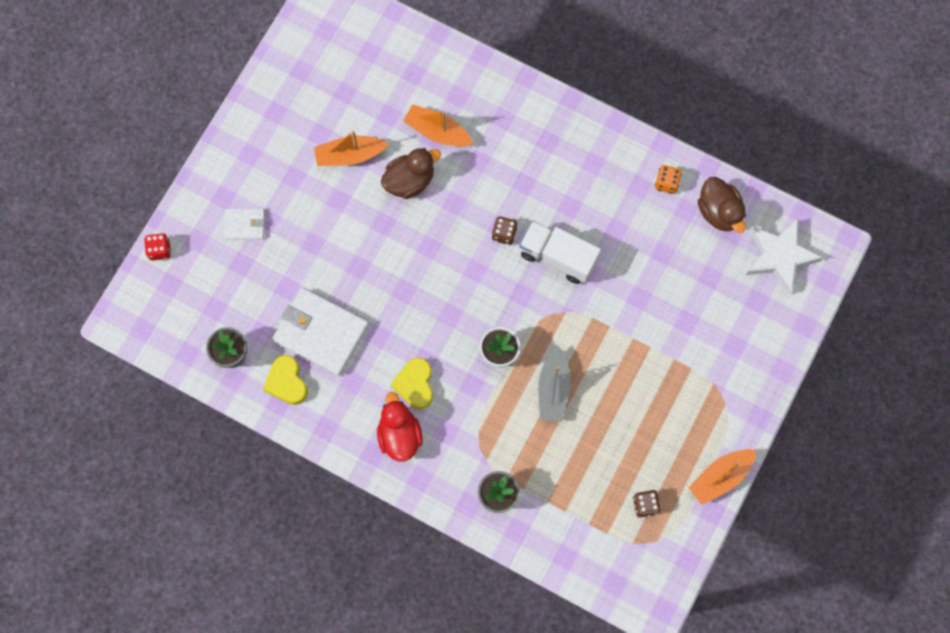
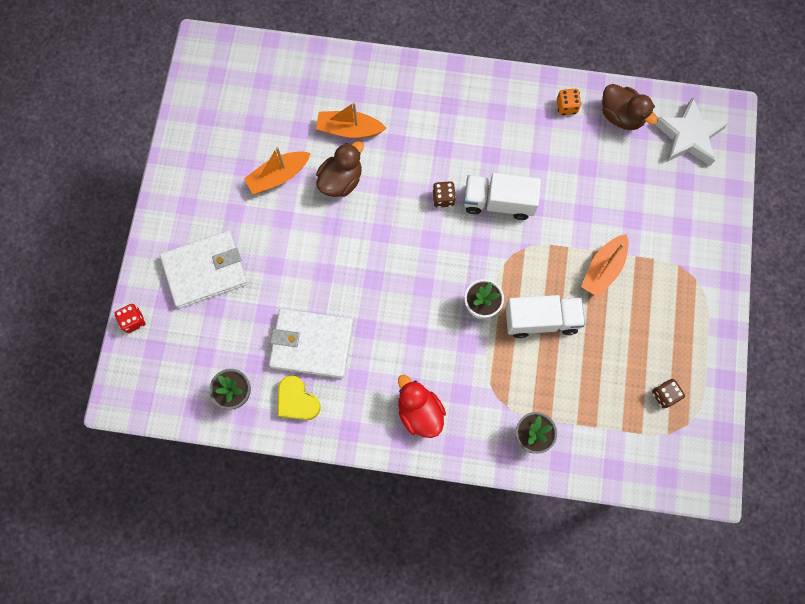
camera: 20 degrees left, 0 degrees up
(245, 225) = (205, 270): white wallet -> white wallet, size x1.92
(415, 384) = (416, 360): yellow heart -> none
(553, 389) = (541, 320): grey boat -> white truck
(720, 477) = (719, 345): orange boat -> orange boat (603, 269)

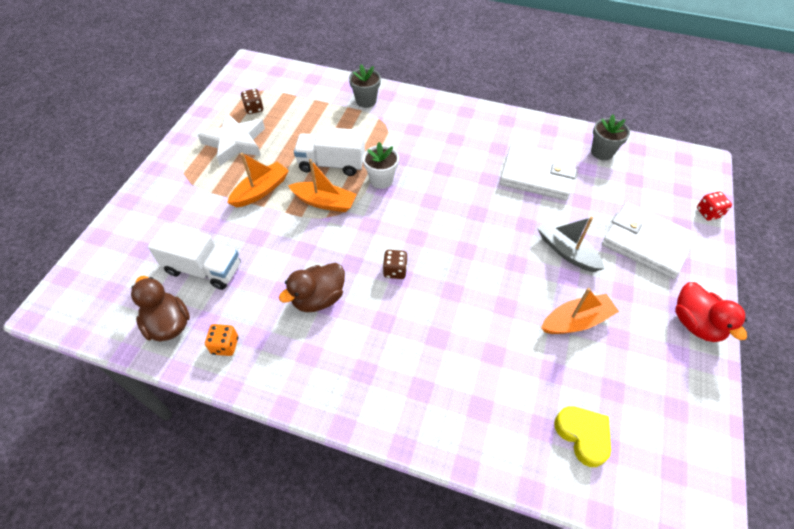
camera: 170 degrees left, 20 degrees down
(205, 270) = (646, 243): white wallet -> white wallet turned 45 degrees clockwise
(284, 247) = (566, 251): none -> grey boat
(297, 401) = (549, 142): yellow heart -> yellow heart (583, 435)
(341, 180) = (504, 305): brown duck -> brown duck (318, 298)
(349, 129) = (491, 361): orange boat -> orange boat (324, 202)
(419, 412) = (449, 123): red duck -> red duck (695, 324)
(498, 202) = (338, 258): white truck -> white truck (204, 269)
(688, 136) = (109, 291): white star -> white star (235, 142)

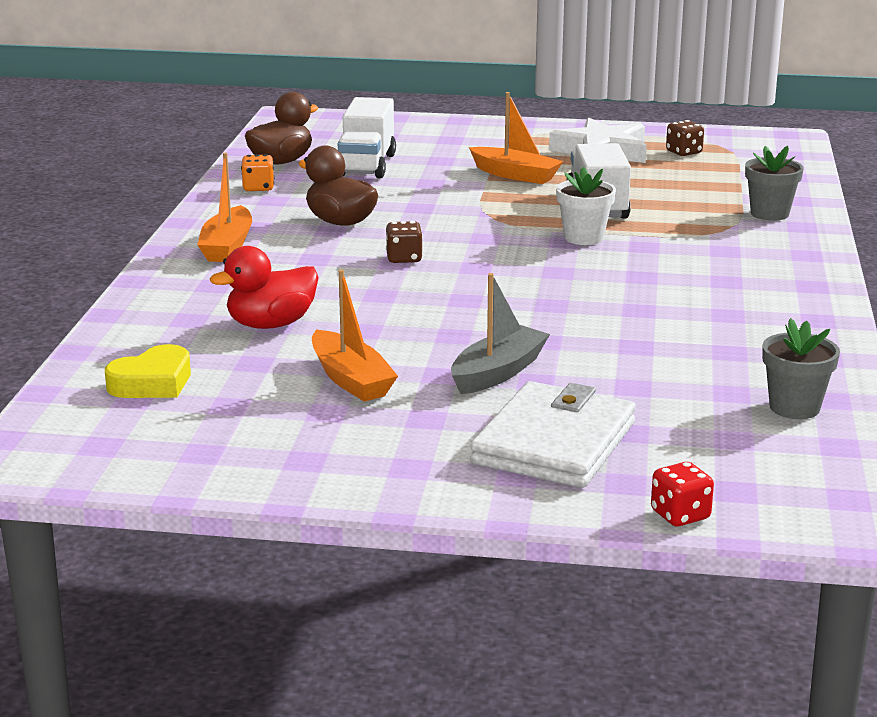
camera: 80 degrees right, 30 degrees down
(324, 202) = (514, 209): orange boat -> orange boat (227, 246)
(537, 174) = (679, 348): white wallet -> none
(695, 324) = (374, 480): red duck -> red duck (271, 324)

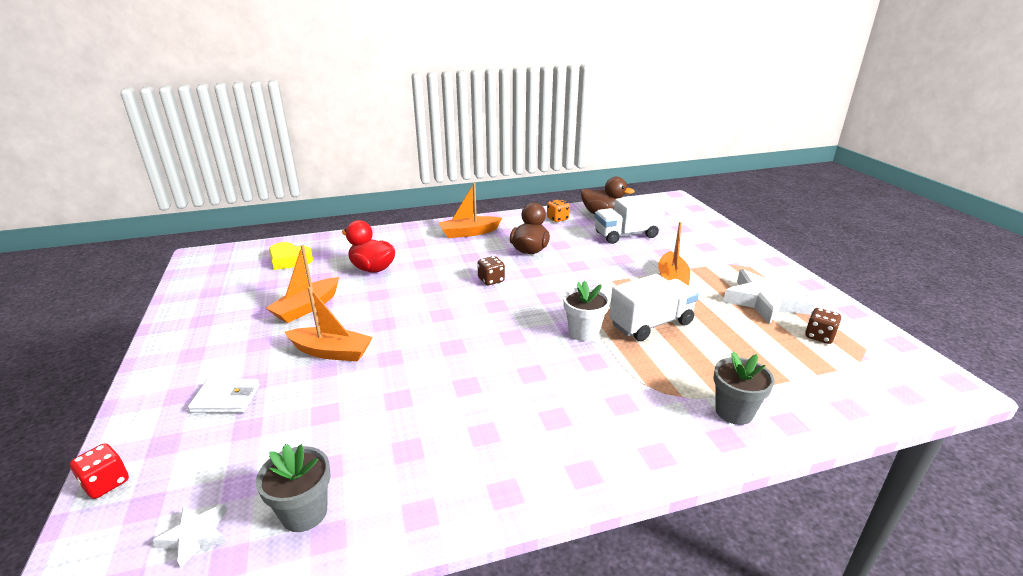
camera: 65 degrees right, 5 degrees up
(498, 373) = (331, 352): grey boat -> orange boat
(554, 443) = (226, 398): white wallet -> white wallet, size x0.52
(798, 461) = (195, 536): none -> white star

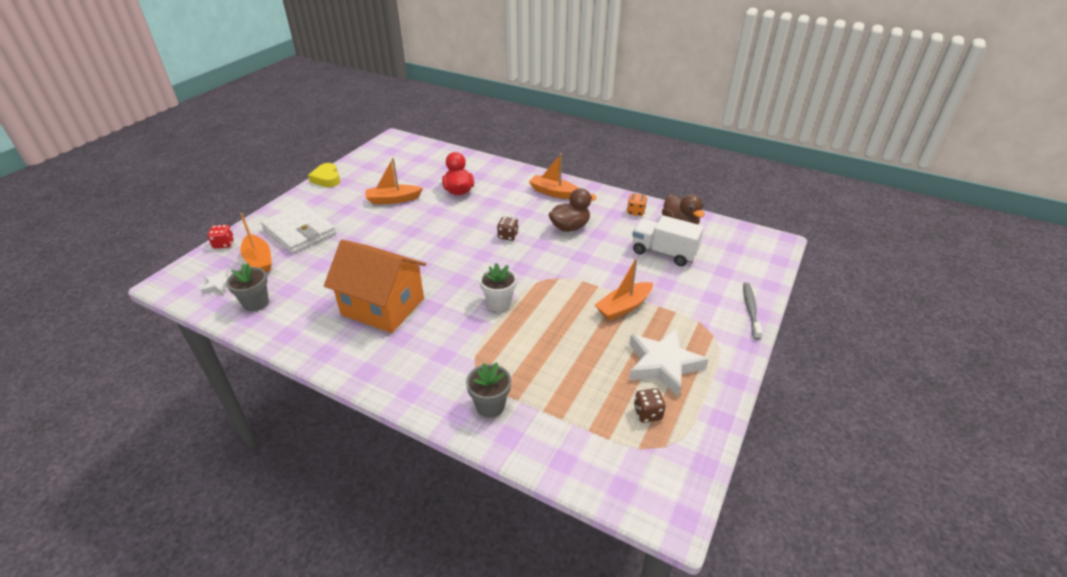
camera: 45 degrees right, 10 degrees up
(226, 398) = (299, 231): white wallet -> white wallet, size x1.92
(289, 260) = (428, 162): yellow heart -> yellow heart (327, 179)
(331, 352) = (366, 233): orange boat -> orange boat (259, 260)
(483, 404) = (383, 306): none -> orange house
(651, 324) = (548, 325): white truck -> none
(738, 241) = (750, 310): none -> grey toothbrush

